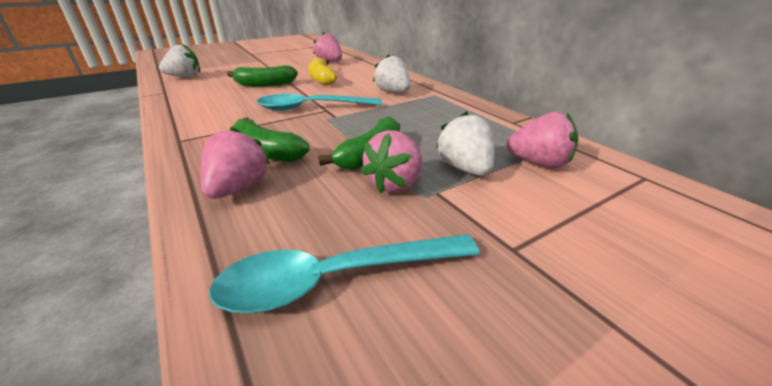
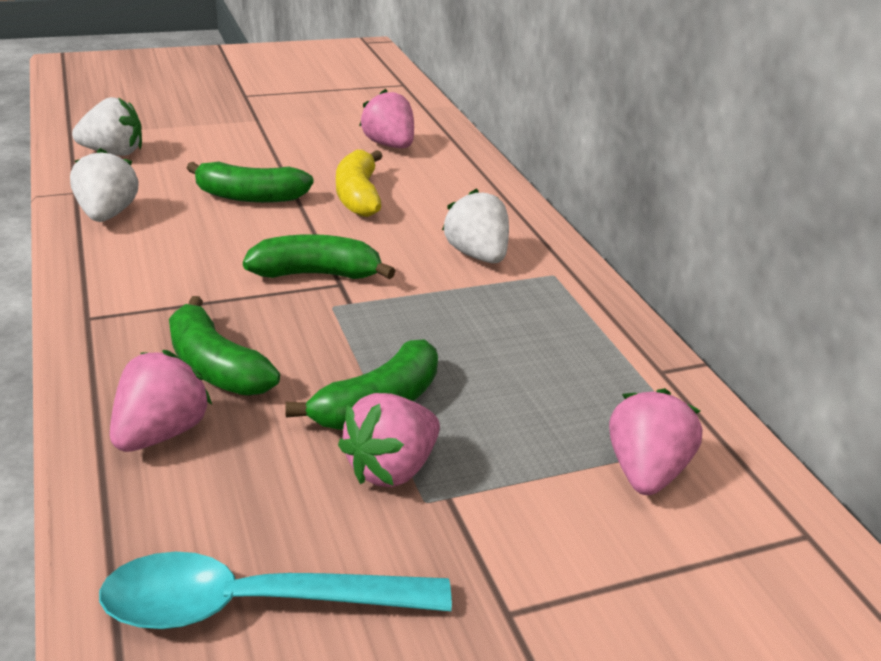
camera: 10 degrees right, 0 degrees up
(311, 108) = (316, 274): turquoise spoon -> green banana
(465, 168) = (516, 459): white strawberry -> white strawberry (107, 214)
(539, 163) = (645, 472): pink strawberry -> pink strawberry turned 105 degrees counterclockwise

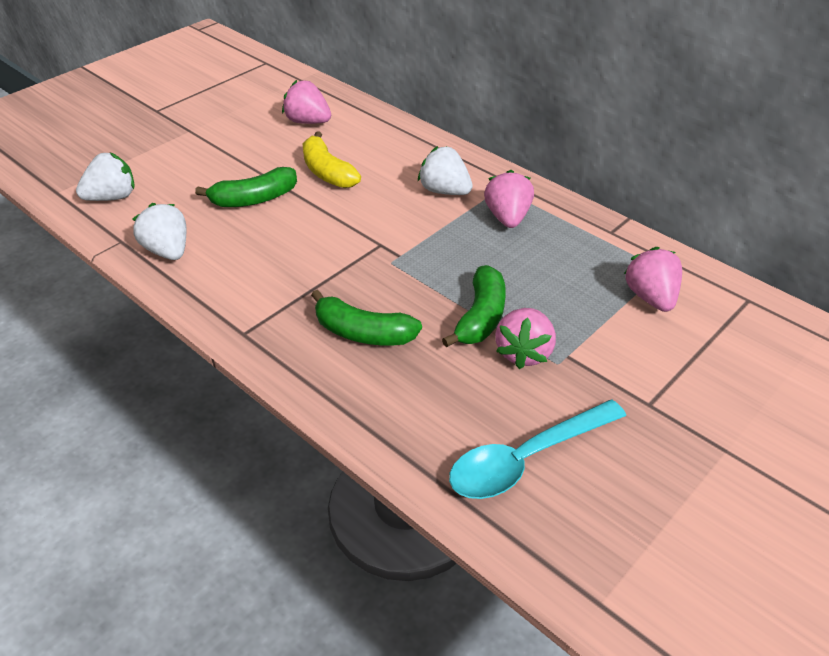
camera: 25 degrees left, 10 degrees up
(161, 433) = (376, 388): pink strawberry -> pink strawberry (507, 218)
(316, 274) = (359, 243): green banana -> none

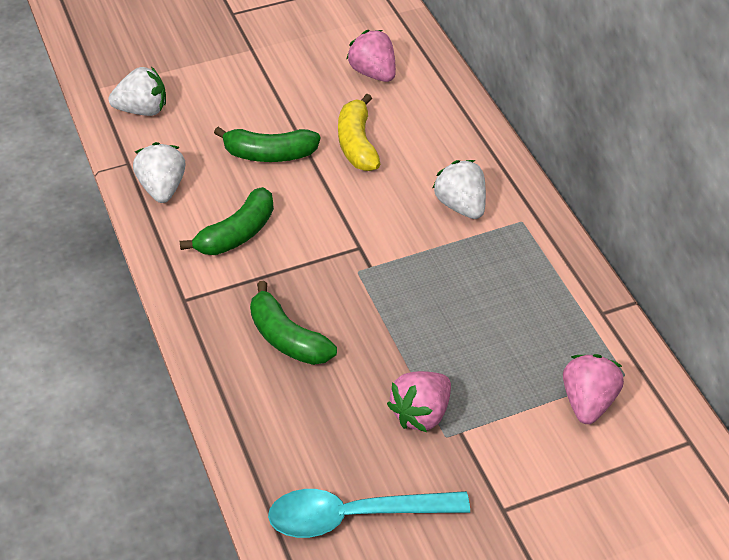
camera: 25 degrees right, 5 degrees up
(481, 317) = (405, 361): green banana -> green banana (237, 234)
(507, 218) = (505, 259): pink strawberry -> none

